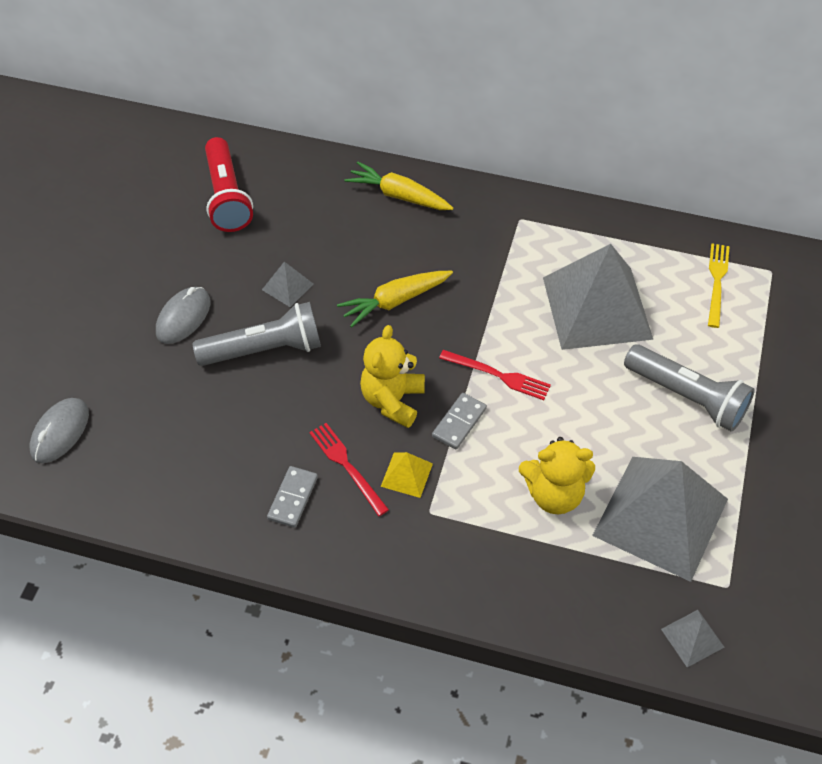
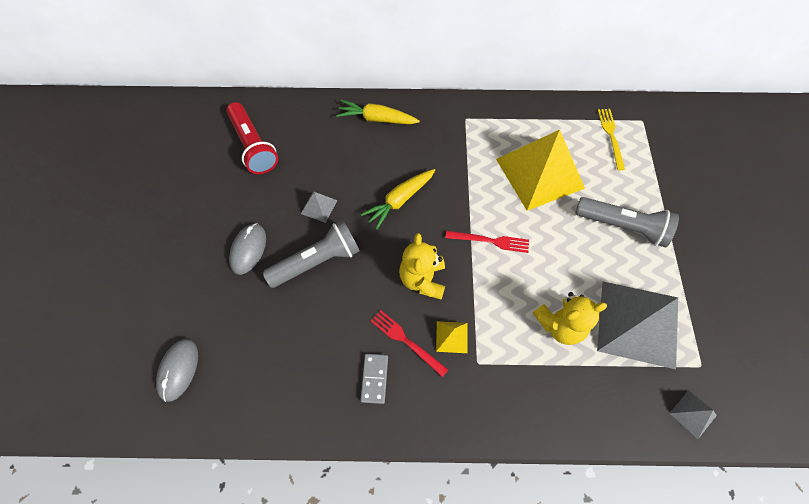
camera: 15 degrees left, 10 degrees up
(459, 422) = (475, 285): grey domino -> none
(596, 307) = (539, 173): grey pyramid -> yellow pyramid

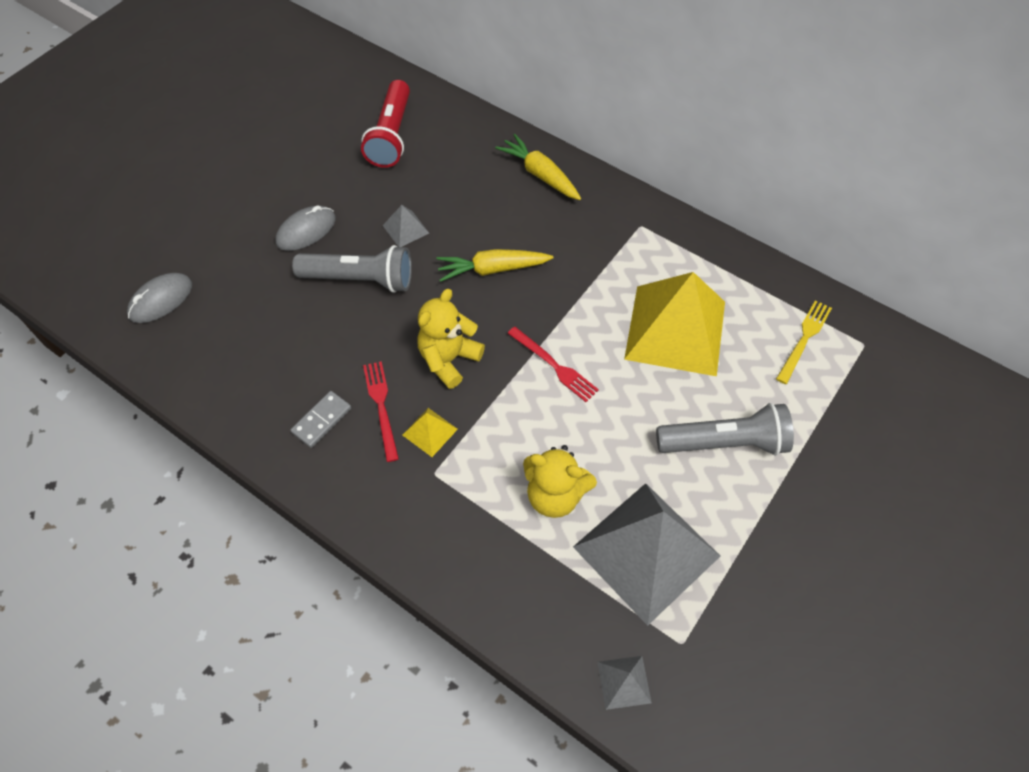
camera: 35 degrees right, 5 degrees down
(622, 226) = (724, 442): grey flashlight -> grey flashlight turned 60 degrees counterclockwise

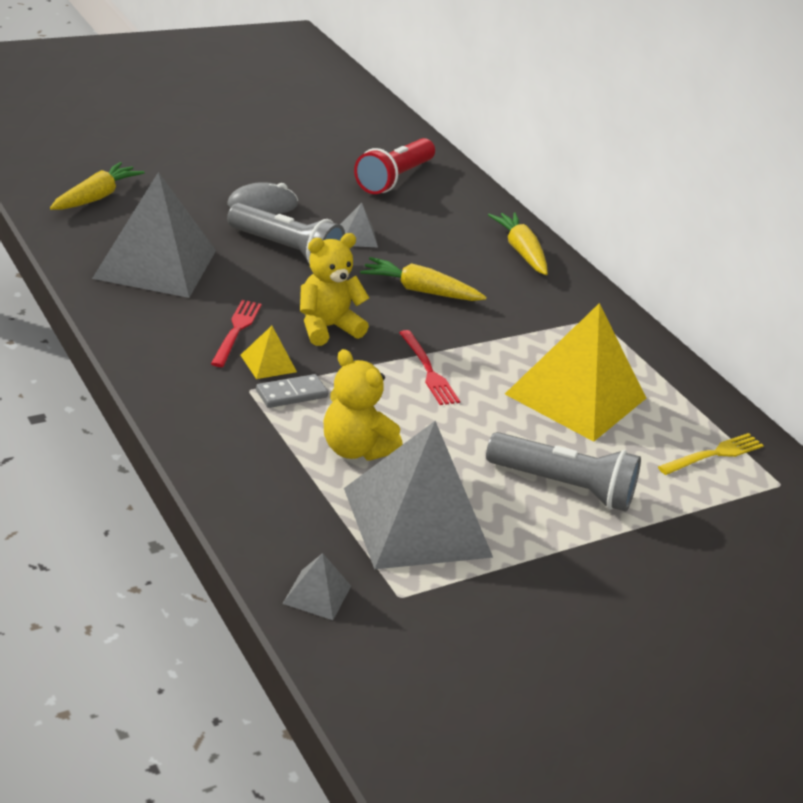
camera: 20 degrees right, 25 degrees down
(161, 300) = (96, 197): grey mouse -> yellow carrot
(265, 359) = (155, 264): none -> grey pyramid
(321, 420) = (173, 317): grey domino -> grey domino (291, 394)

